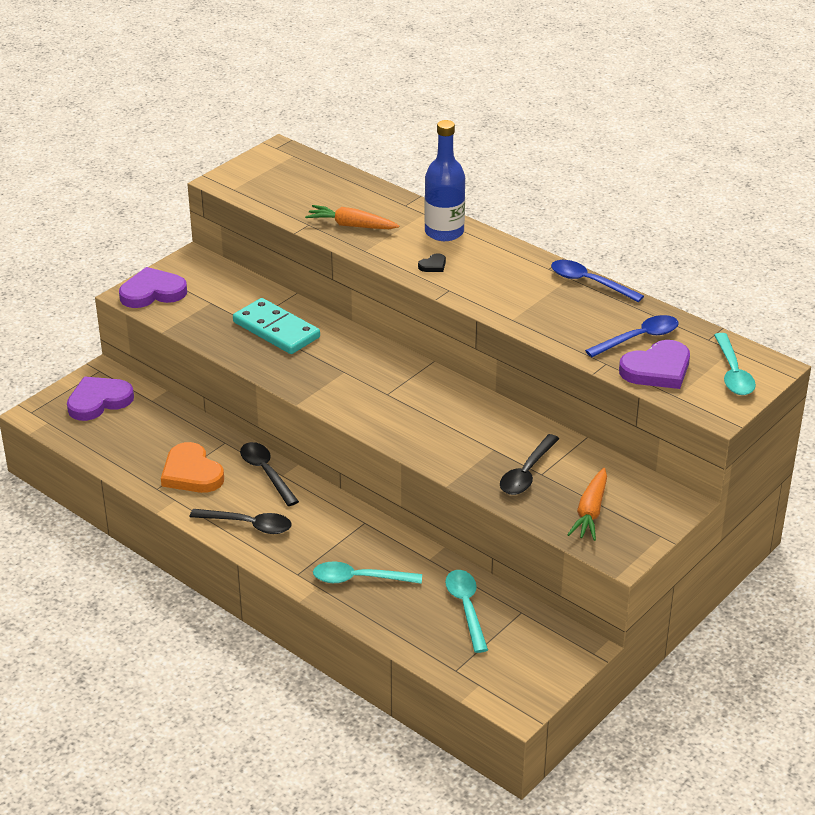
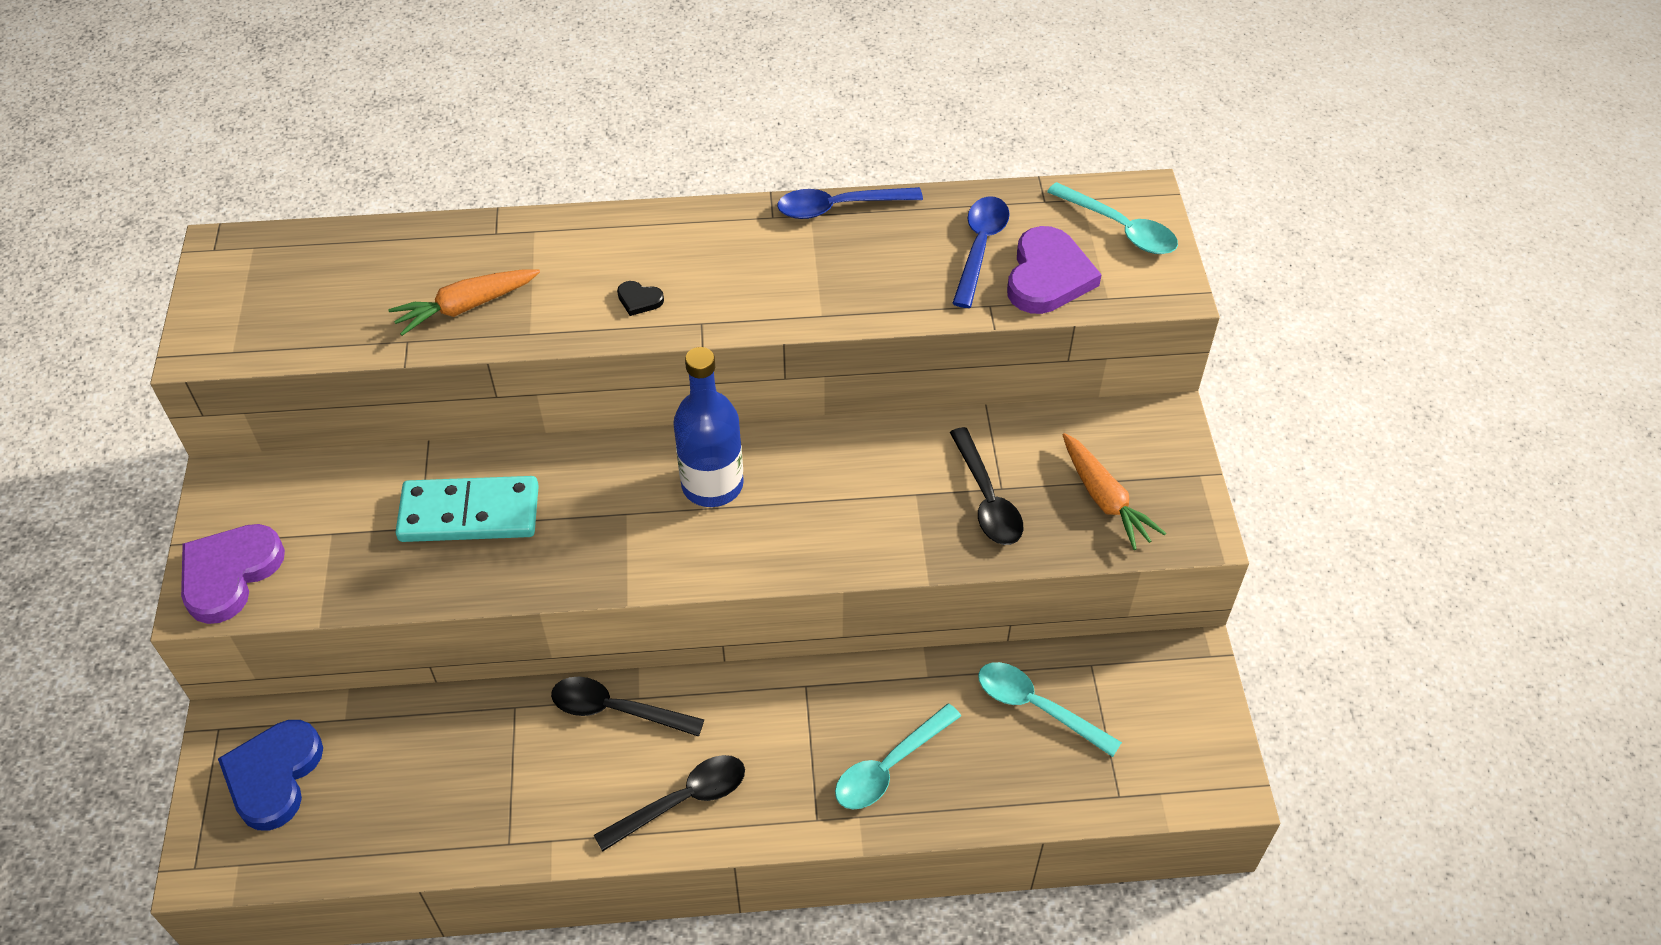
camera: 45 degrees left, 15 degrees up
(99, 401) = (274, 776): purple heart -> blue heart
(191, 473) = (526, 785): orange heart -> none
(433, 265) = (639, 300): black heart -> black heart turned 105 degrees clockwise
(444, 232) = (592, 243): blue bottle -> blue bottle (712, 485)

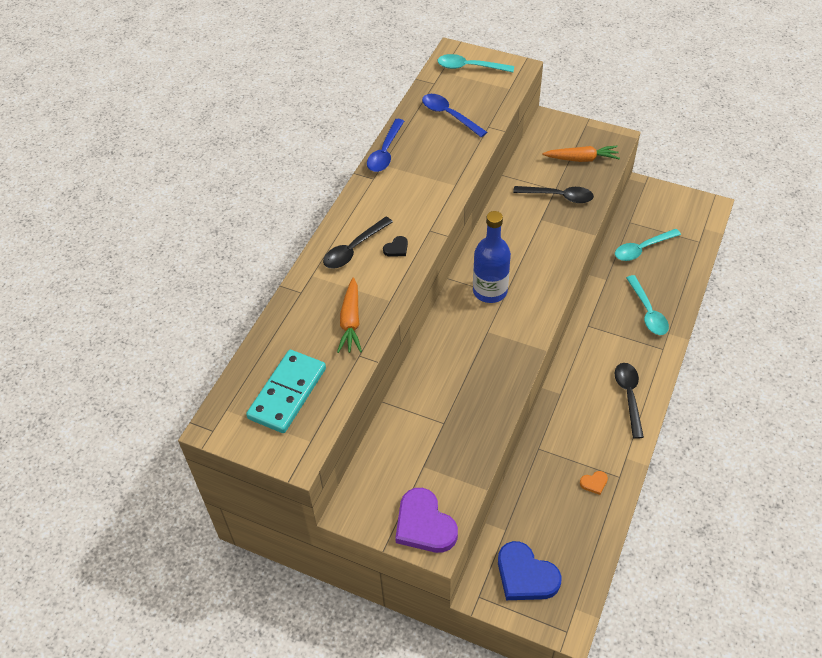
camera: 60 degrees left, 0 degrees up
(469, 513) = (447, 398): turquoise domino -> turquoise domino (287, 393)
(480, 810) = (594, 483): none -> orange heart
(616, 710) = (563, 405): black spoon -> black spoon (353, 249)
(1048, 276) = (483, 101): purple heart -> none
(1120, 228) = (469, 67): turquoise spoon -> turquoise spoon turned 150 degrees counterclockwise

